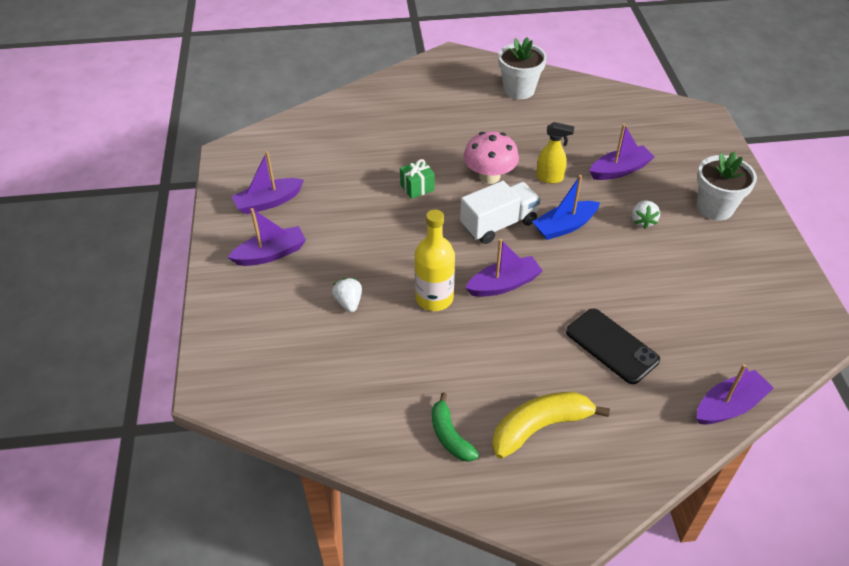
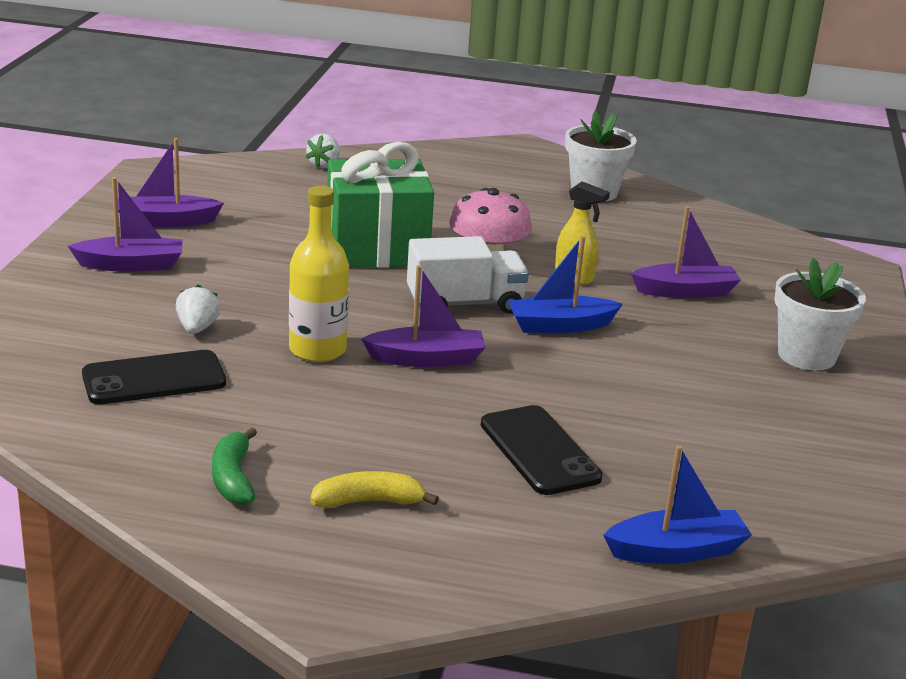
camera: 15 degrees right, 20 degrees down
(349, 360) = (154, 379): none -> black phone
(417, 187) = (377, 249): green gift -> green gift, size x2.38
(540, 427) = (369, 501): yellow banana -> yellow banana, size x0.64
(642, 221) = (682, 345): white strawberry -> white strawberry (324, 165)
(729, 406) = (676, 551): purple boat -> blue boat

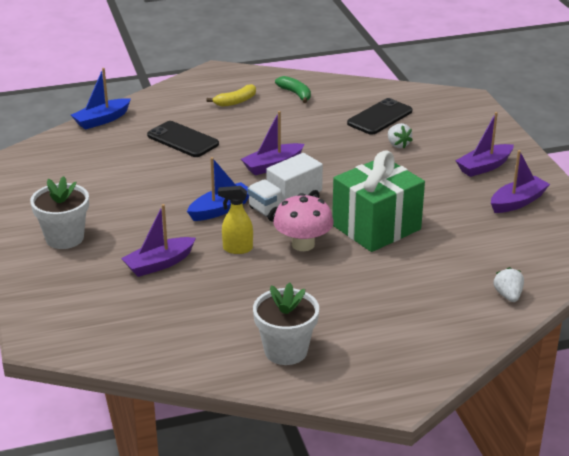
camera: 155 degrees right, 5 degrees up
(317, 350) = (329, 153): yellow bottle -> none

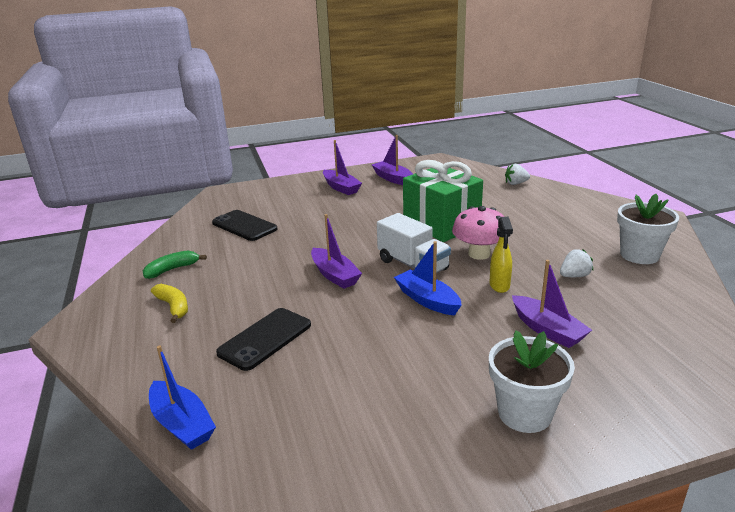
camera: 90 degrees left, 5 degrees down
(398, 145) = (300, 218): white strawberry -> white strawberry (574, 276)

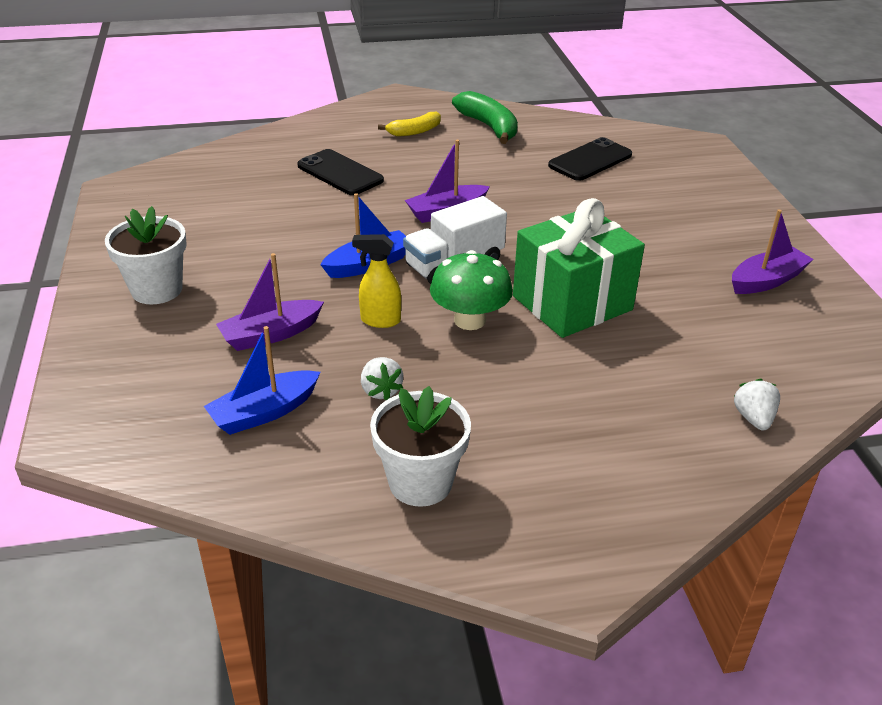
camera: 95 degrees right, 10 degrees up
(172, 269) = (489, 127): green banana -> green banana, size x1.56
(182, 424) = (247, 144): blue boat -> blue boat (264, 412)
(341, 188) = (722, 230): purple boat -> none
(479, 254) = (469, 320): pink mushroom -> green mushroom

